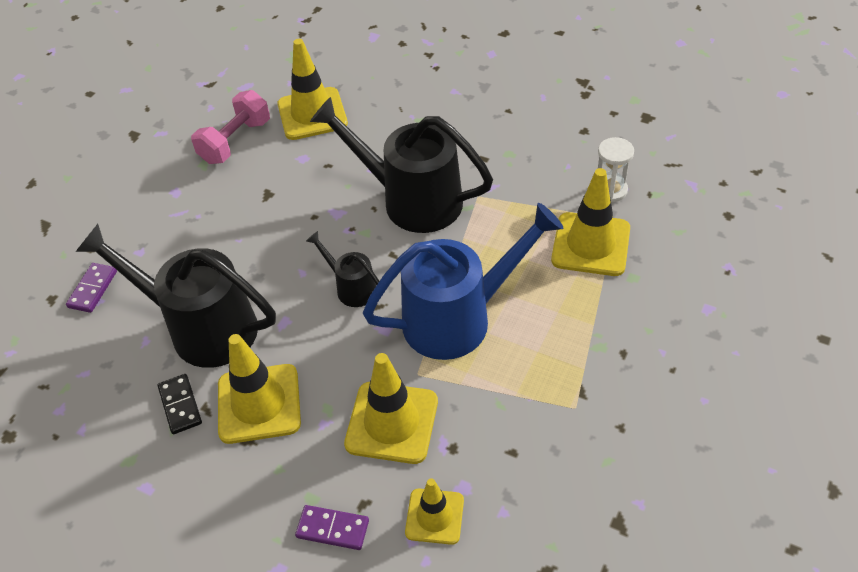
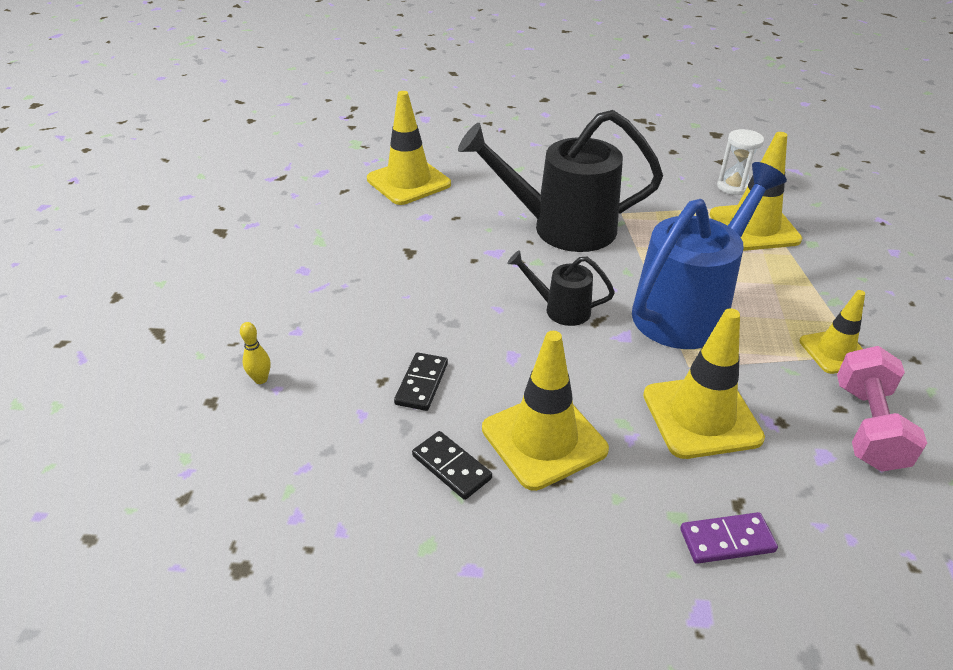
camera: 25 degrees left, 10 degrees down
(93, 289) = (261, 379): purple domino -> yellow bowling pin
(201, 327) = (421, 383): black watering can -> black domino
(235, 141) = (342, 216): pink dumbbell -> pink dumbbell (868, 427)
(434, 516) = (821, 491): yellow traffic cone -> yellow traffic cone (835, 352)

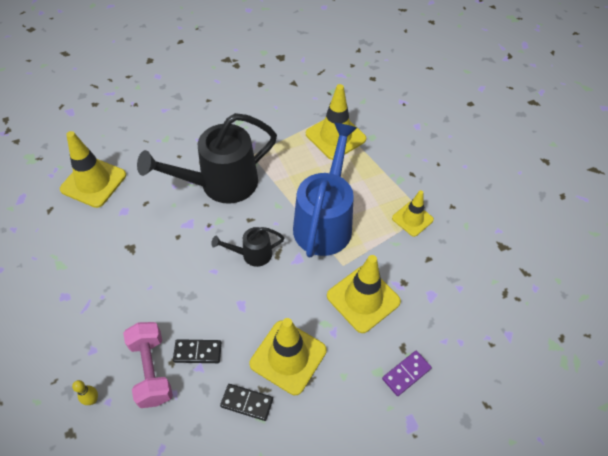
camera: 30 degrees left, 15 degrees up
(421, 383) = (197, 352): black domino -> black domino turned 75 degrees counterclockwise
(733, 187) = (310, 104): white hourglass -> none
(868, 427) = (445, 265): pink dumbbell -> pink dumbbell (151, 370)

